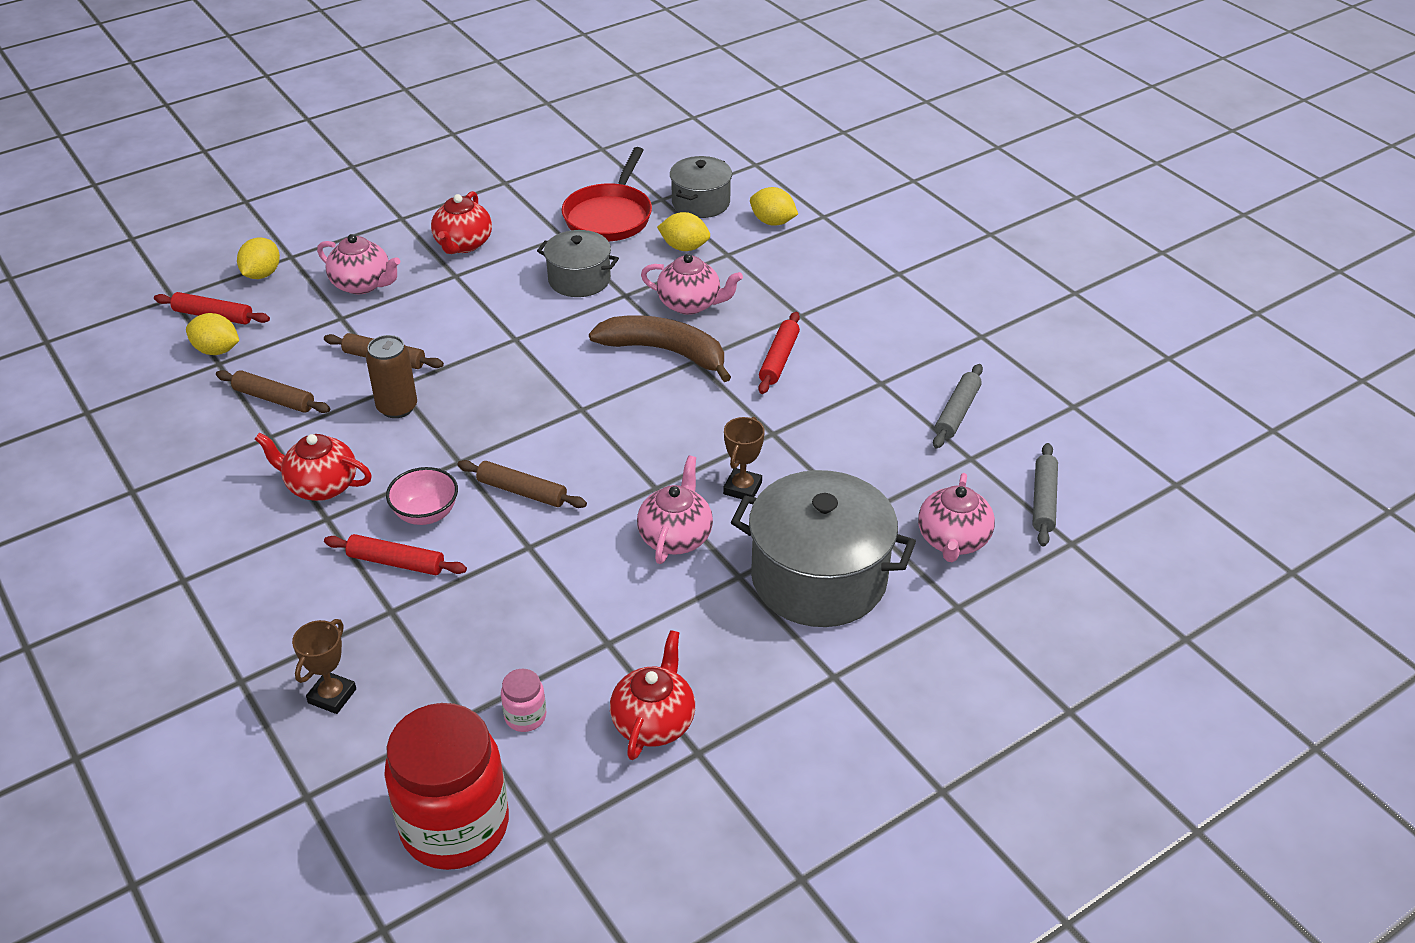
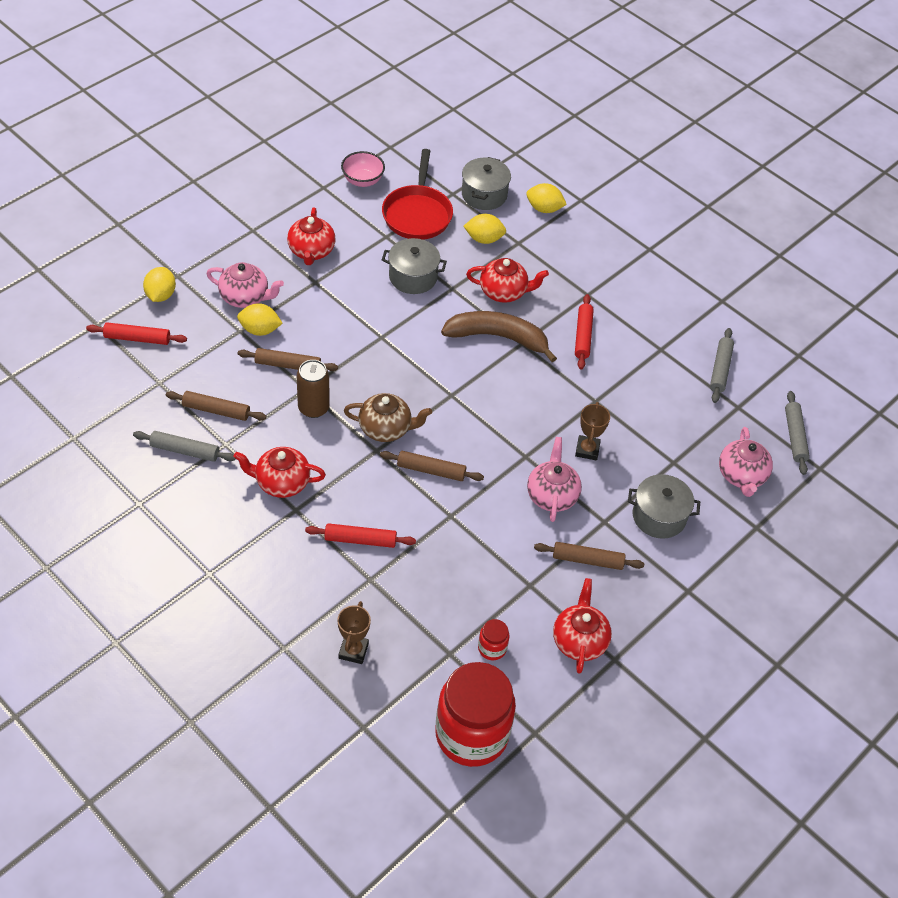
camera: 15 degrees left, 10 degrees up
(215, 439) = (185, 451): none -> grey rolling pin
(217, 350) = (153, 370): yellow lemon -> yellow lemon (260, 330)
(426, 514) = (367, 497): pink bowl -> pink bowl (362, 180)
(481, 439) = (386, 429): none -> brown teapot
(525, 716) = (492, 648): pink jar -> red jar
(690, 304) = (504, 292): pink teapot -> red teapot
(699, 621) = (587, 560): none -> brown rolling pin
(819, 578) = (659, 516): grey pot -> grey pot, size x0.57

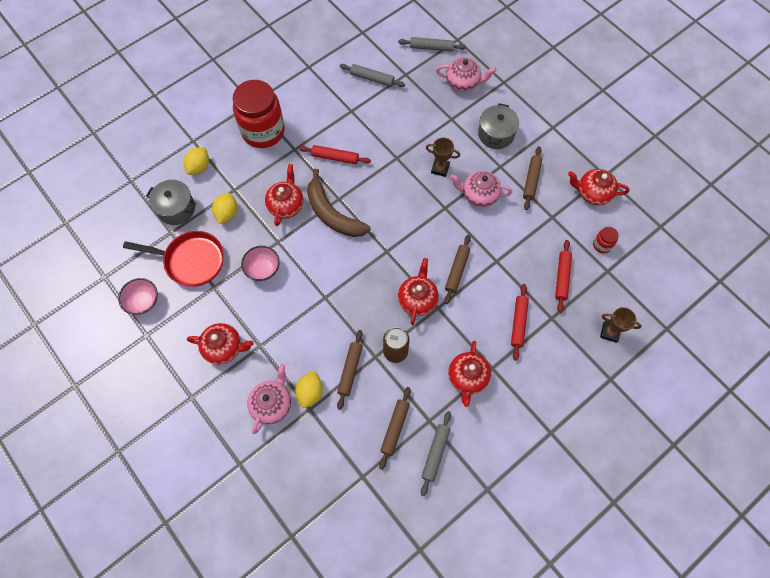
camera: 80 degrees left, 15 degrees up
(137, 338) = (312, 498): red rolling pin -> red rolling pin (562, 277)
(161, 295) = (262, 478): yellow lemon -> none
(386, 429) = (417, 299): brown teapot -> red teapot
(413, 277) = (263, 269): grey pot -> pink bowl
(471, 734) = (665, 263): red jar -> red jar (263, 131)
(498, 337) = (332, 214): brown banana -> brown banana turned 60 degrees counterclockwise

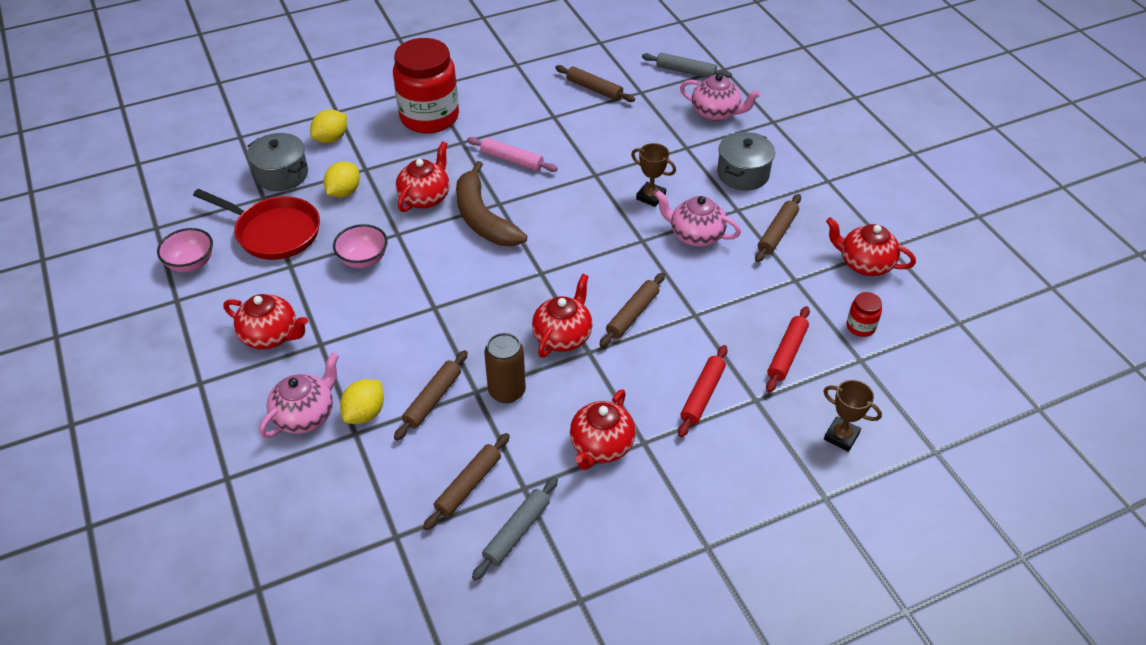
camera: 15 degrees right, 20 degrees down
(335, 157) = (512, 160): red rolling pin -> pink rolling pin
(372, 79) = (594, 89): grey rolling pin -> brown rolling pin

